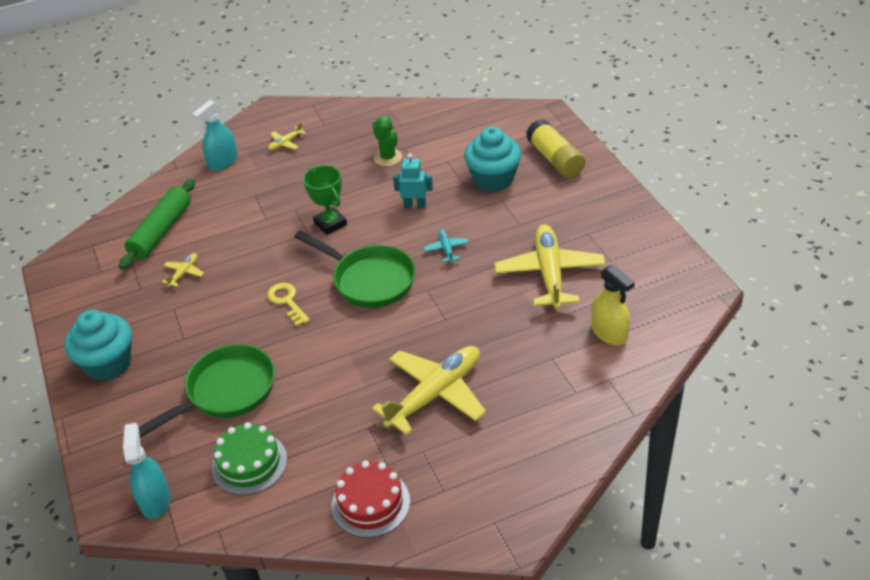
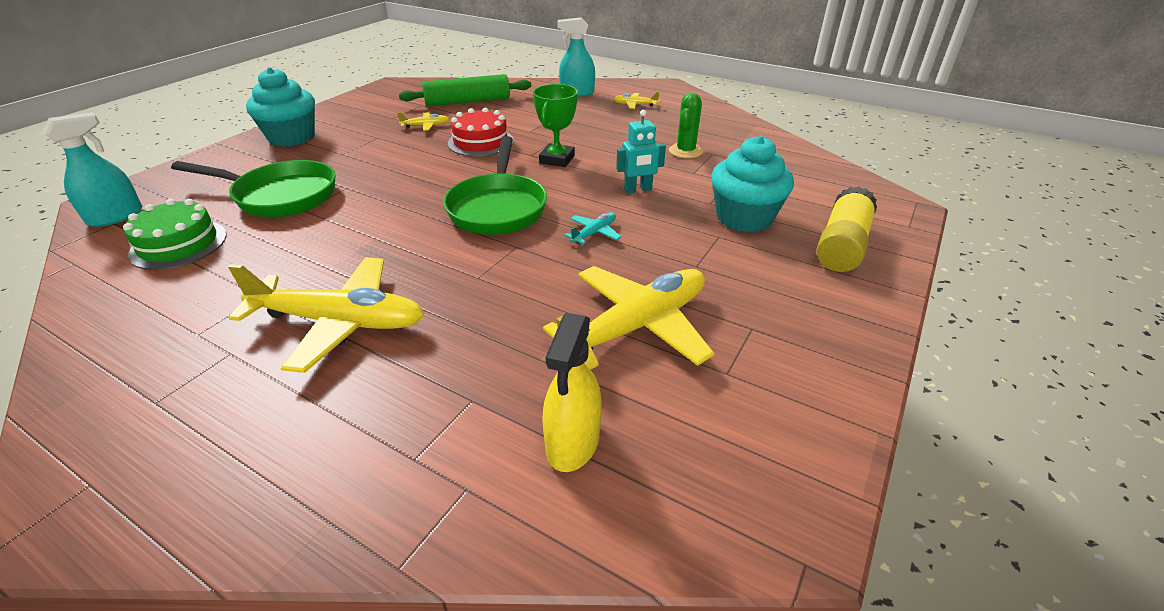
camera: 50 degrees right, 5 degrees down
(287, 301) = (427, 179): yellow key -> none
(371, 503) = (122, 348): red cake -> red cake (480, 142)
(415, 205) = (638, 190): turquoise robot -> turquoise robot turned 105 degrees clockwise

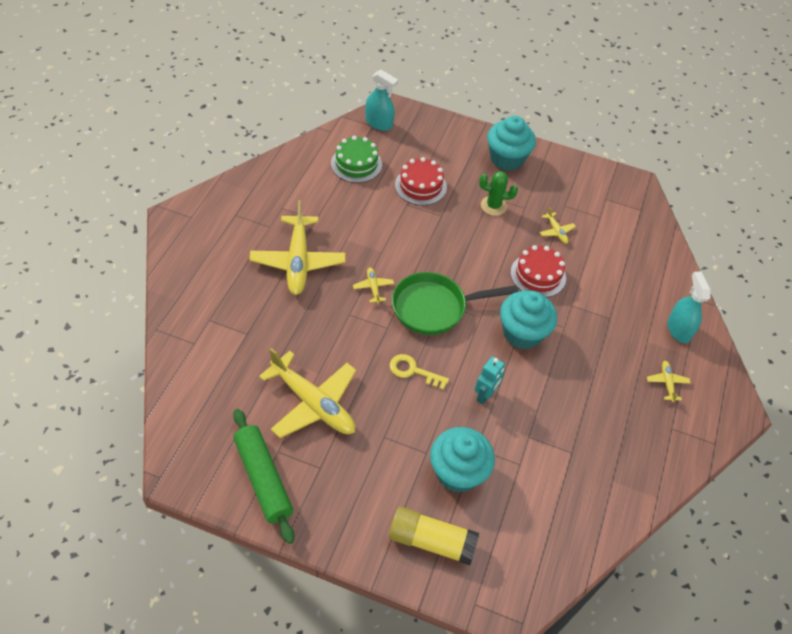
camera: 75 degrees right, 15 degrees up
(280, 196) = (420, 186): green pan -> red cake
(439, 251) = (373, 287): none -> yellow plane
(467, 101) = (619, 247): green rolling pin -> green rolling pin (263, 478)
(557, 159) = (522, 333): green trophy -> turquoise cupcake
(572, 442) = (222, 380): yellow spray bottle -> none
(594, 233) = (413, 371): turquoise plane -> yellow key
(638, 190) = (485, 395): turquoise robot -> turquoise robot turned 120 degrees counterclockwise
(685, 151) = (570, 430): green cactus -> green cactus (493, 206)

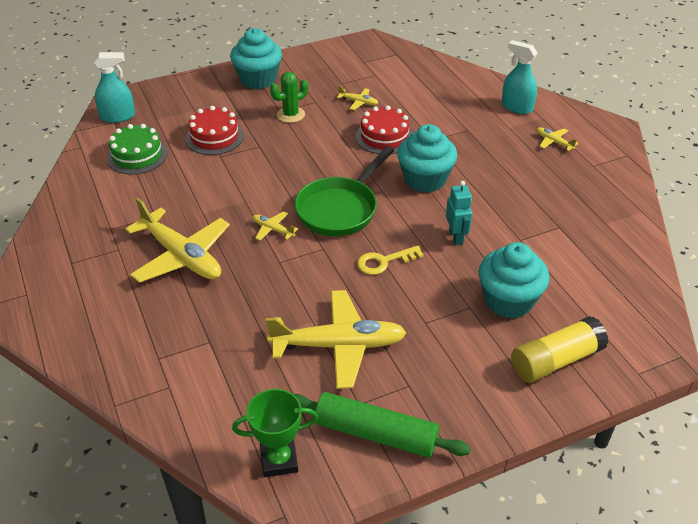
camera: 40 degrees left, 10 degrees down
(195, 443) = (279, 460): none -> green trophy

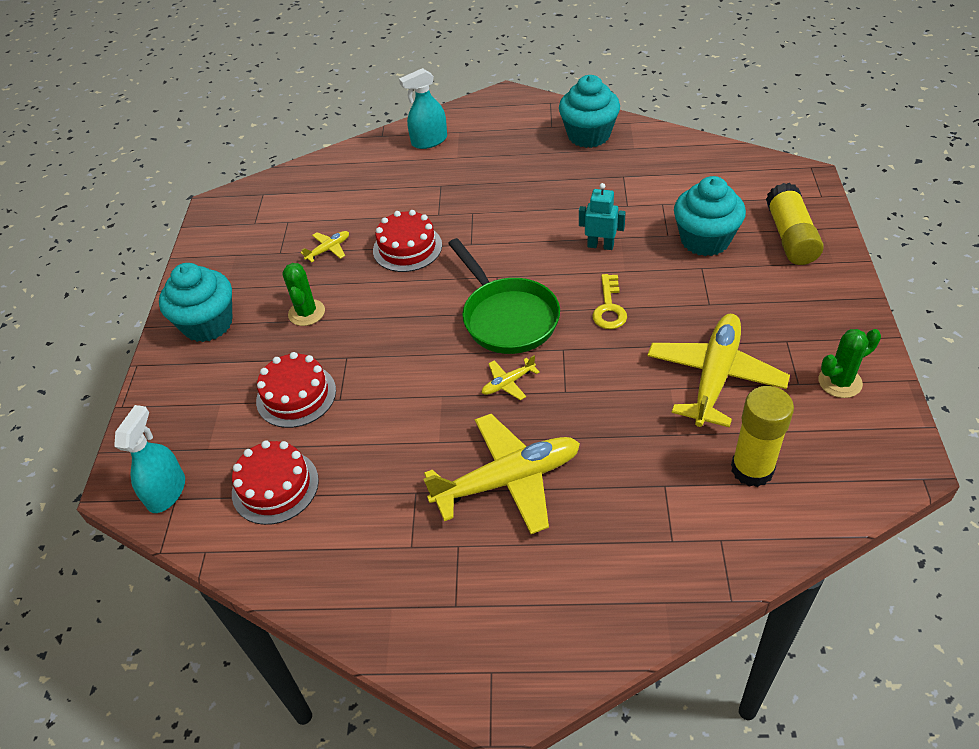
camera: 60 degrees left, 5 degrees up
(137, 155) = (275, 486): green cake -> red cake
(246, 391) = (752, 469): none -> yellow glue stick
(279, 460) = (853, 465): green trophy -> none
(375, 433) = (840, 382): green rolling pin -> green cactus
(425, 179) = (500, 239): turquoise cupcake -> turquoise cupcake (588, 135)
(554, 142) = (501, 137): yellow plane -> none

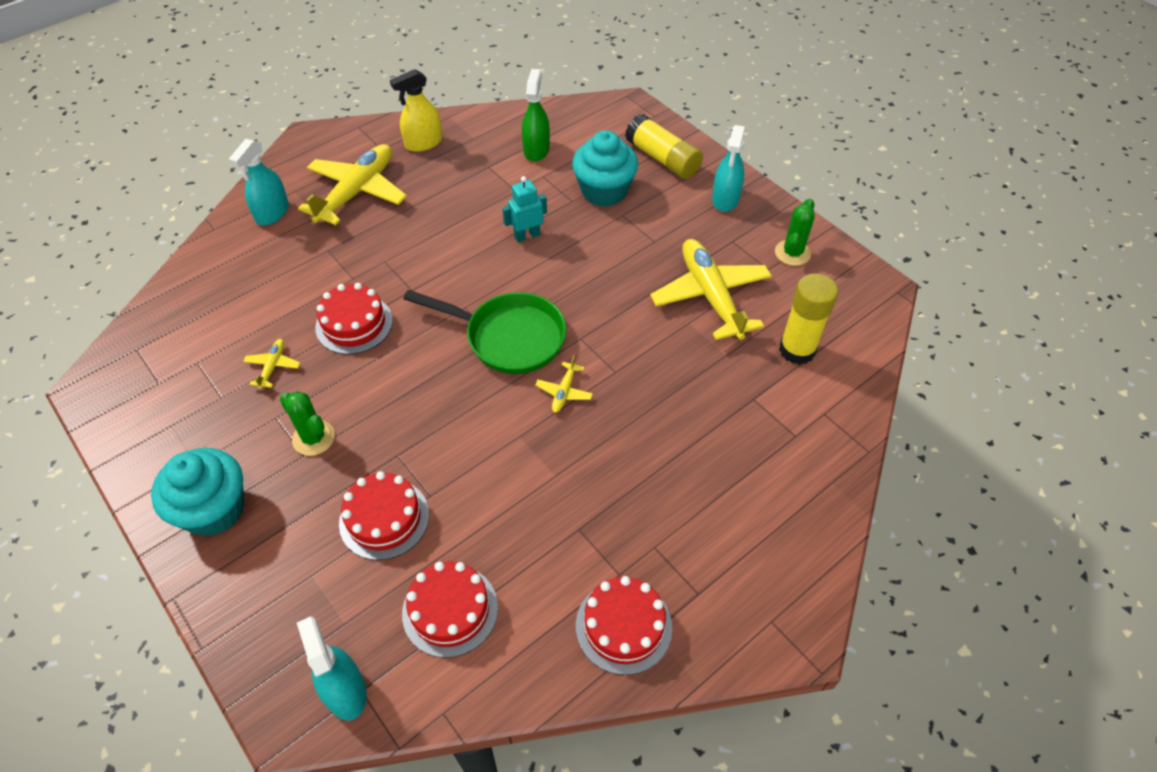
camera: 45 degrees left, 5 degrees up
(375, 586) = (623, 626): none -> red cake
(508, 480) = (641, 469): yellow plane -> yellow plane (357, 192)
(588, 135) = (423, 143): turquoise cupcake -> yellow spray bottle
(609, 308) = (584, 284): yellow key -> none
(678, 179) = (536, 150): none -> green spray bottle
(818, 300) = (725, 199): none -> turquoise spray bottle

